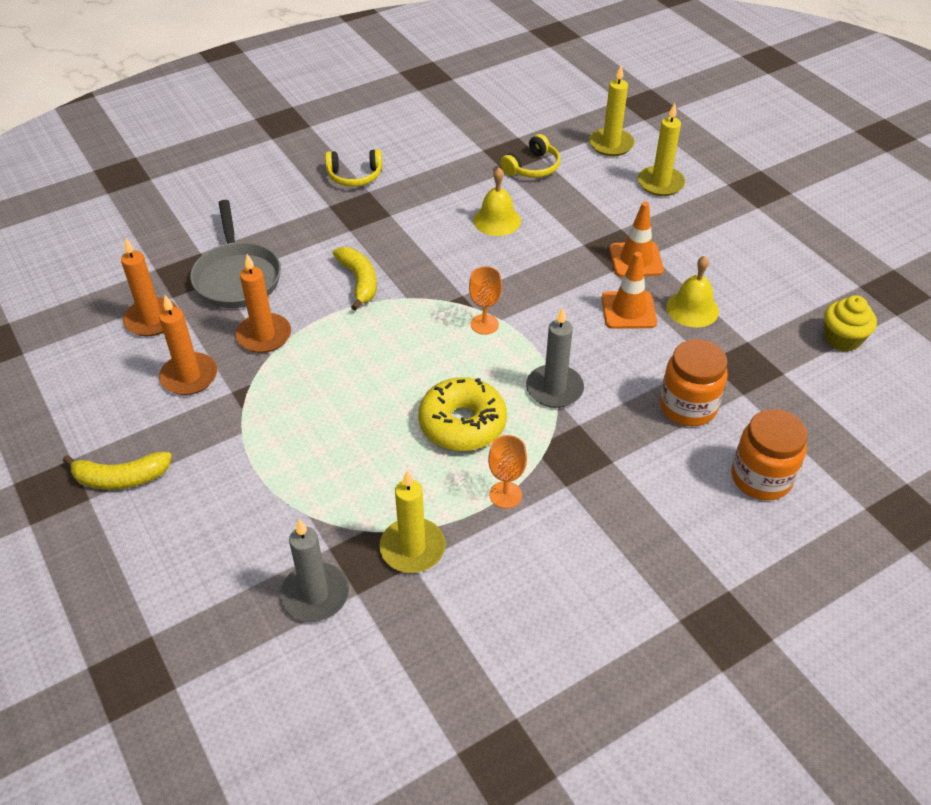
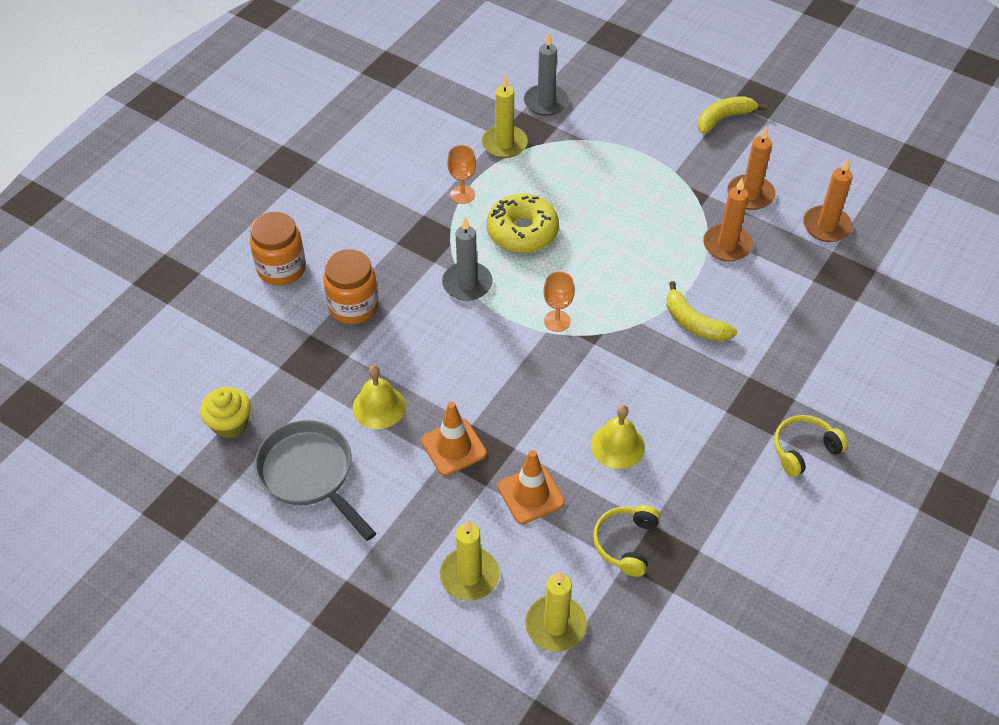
camera: 155 degrees right, 5 degrees up
(237, 277) = (800, 288): grey pan -> grey pan (310, 474)
(628, 310) = (437, 383): orange traffic cone -> orange traffic cone (531, 494)

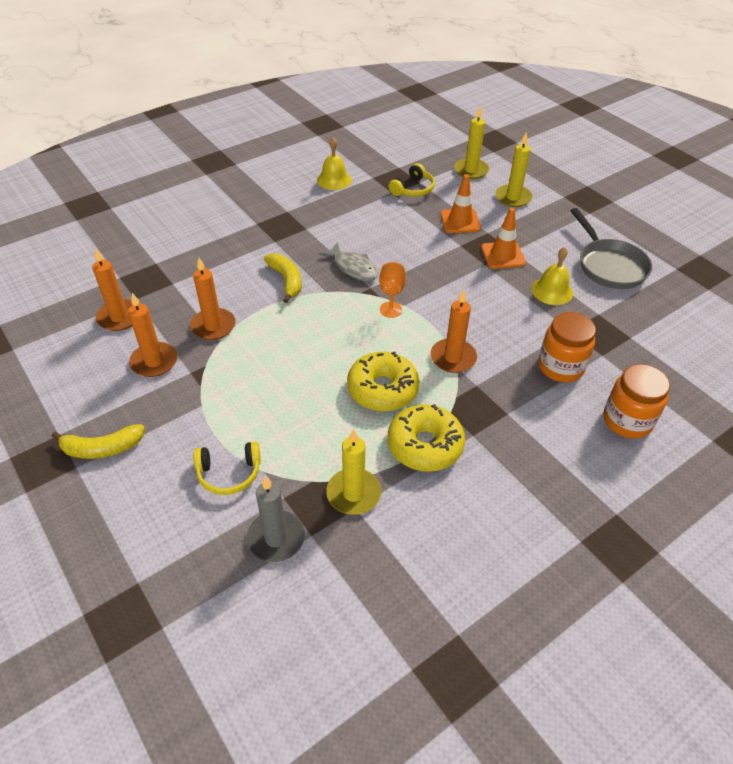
camera: 160 degrees left, 5 degrees down
(230, 424) = (671, 309): yellow cupcake -> none
(462, 194) = (425, 445): orange goblet -> yellow donut
(467, 283) = (453, 358): grey candle -> orange candle
(617, 446) = (390, 229): yellow bell -> yellow bell (334, 180)
(630, 366) = (353, 267): none -> grey fish
(804, 449) = (274, 200): yellow headphones -> yellow headphones (229, 473)

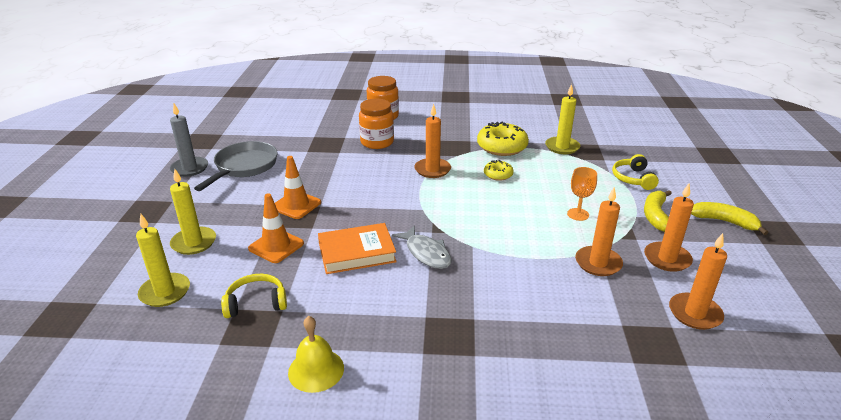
camera: 140 degrees left, 15 degrees down
(229, 473) = (633, 178): yellow headphones -> yellow headphones turned 120 degrees counterclockwise
(276, 538) = (619, 149): grey candle -> grey candle (190, 168)
(286, 280) = (499, 271): yellow banana -> yellow banana (655, 216)
(353, 267) = (426, 253): grey fish -> grey fish turned 150 degrees clockwise
(382, 389) = (498, 175): yellow donut -> yellow donut, size x0.54
(390, 309) = (436, 210): orange goblet -> orange goblet (578, 214)
(401, 244) = (357, 252): none -> orange book
(552, 291) = (309, 172): yellow bell -> none

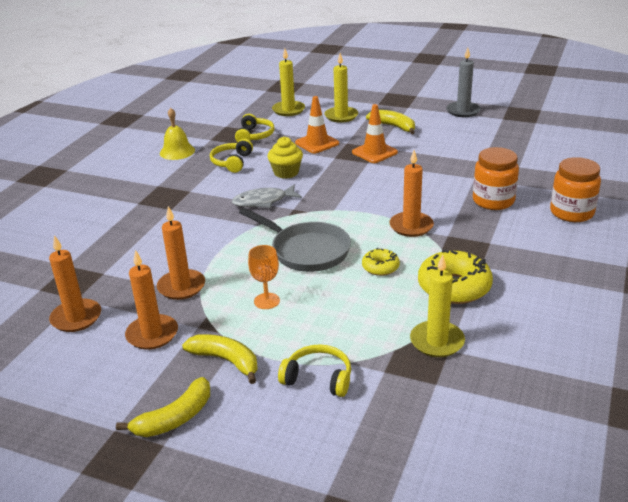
camera: 110 degrees right, 0 degrees up
(228, 203) = (393, 126): none -> yellow banana
(244, 167) = (457, 132): grey pan -> grey pan (306, 251)
(340, 302) = (232, 162): none -> yellow headphones
(357, 252) = (286, 172): orange book -> yellow cupcake

